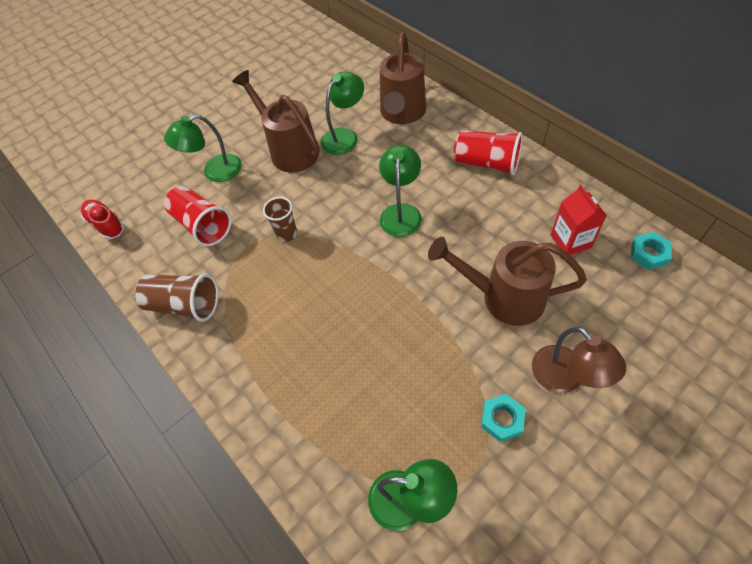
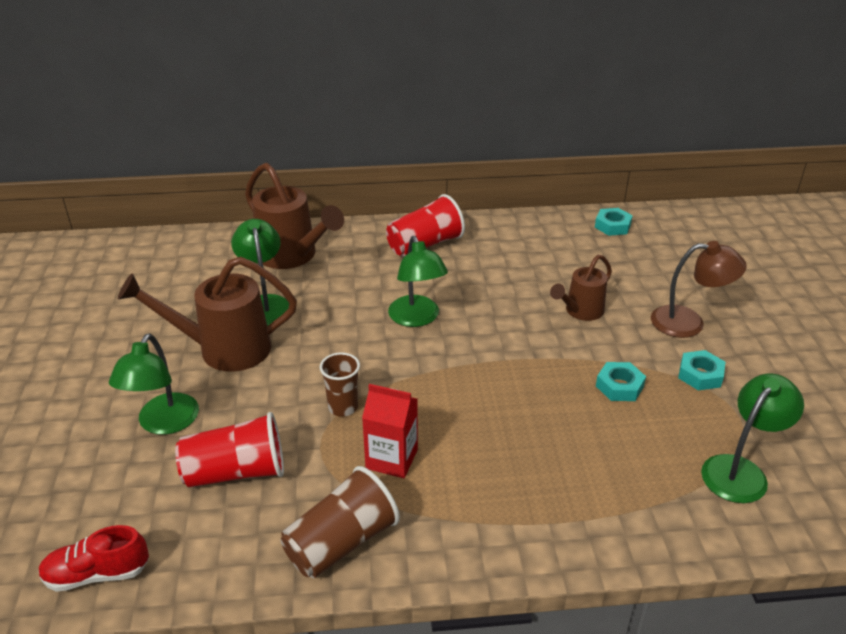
camera: 60 degrees left, 20 degrees down
(401, 212) = (417, 318): green lamp -> green lamp turned 150 degrees counterclockwise
(437, 370) = (619, 386): none -> turquoise nut
(503, 297) = (580, 311): brown watering can -> brown watering can, size x0.59
(570, 241) = (561, 251): red carton -> red carton (391, 459)

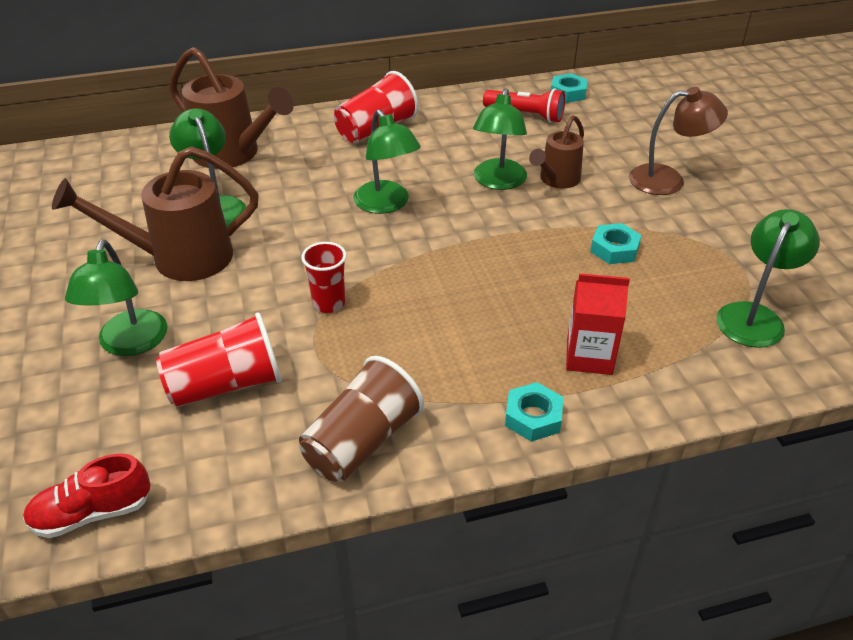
camera: 10 degrees left, 5 degrees up
(343, 407) = (329, 303): brown cup -> red cup
(391, 459) = (395, 349): red carton -> red carton (589, 356)
(525, 307) = (498, 182): none -> green lamp
(566, 244) = (525, 115): none -> red flashlight
(700, 375) = (692, 229): turquoise nut -> turquoise nut (533, 417)

